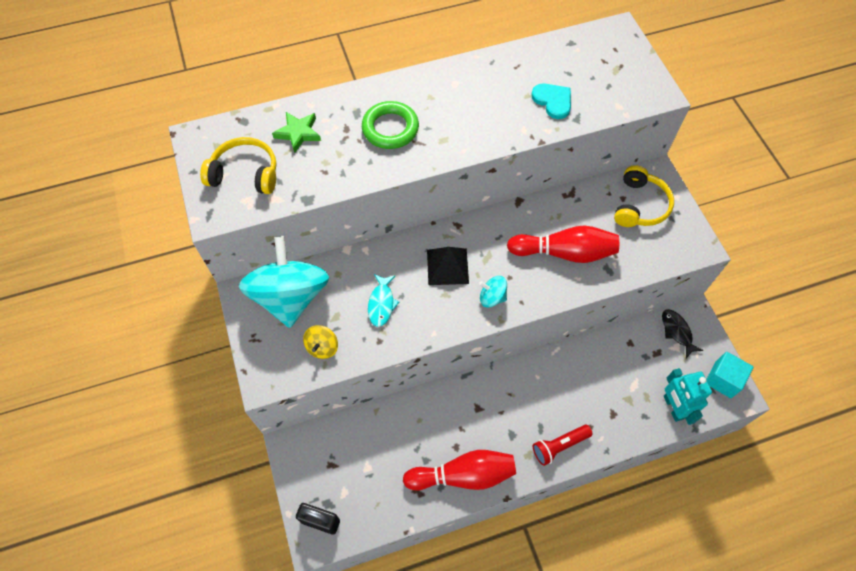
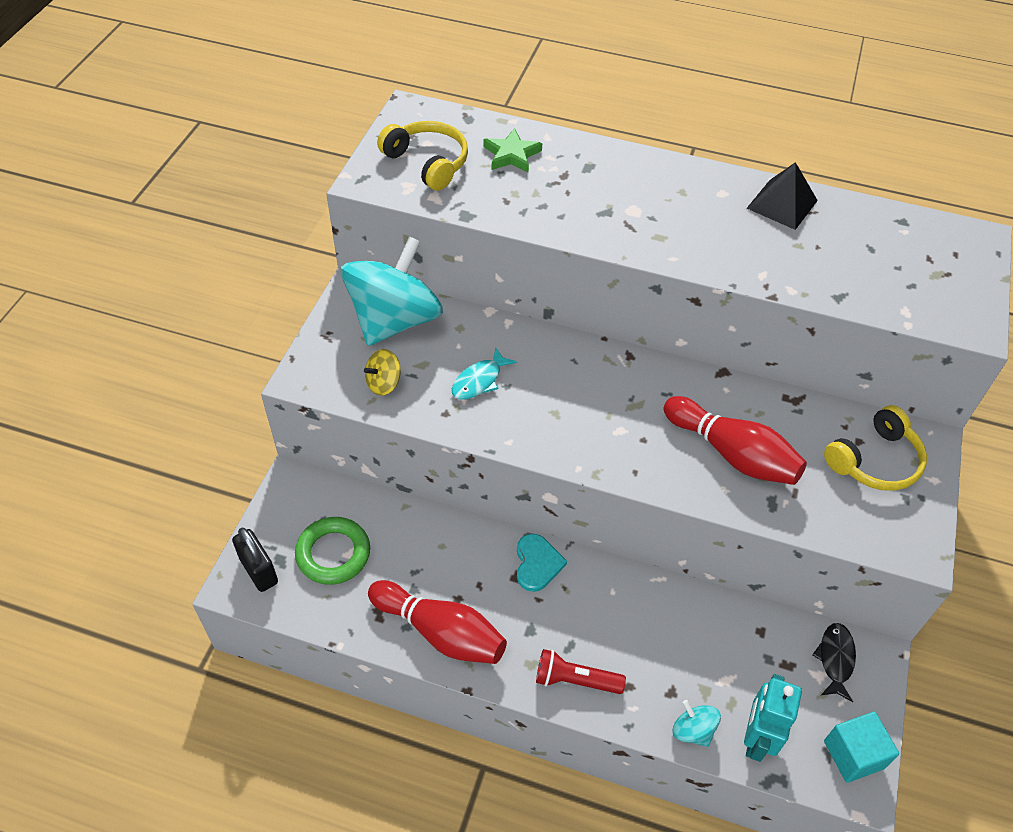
camera: 35 degrees right, 10 degrees down
(390, 128) = (610, 198): green ring -> green ring (333, 554)
(447, 266) = (582, 388): black pyramid -> black pyramid (782, 204)
(492, 297) = (605, 447): turquoise spinning top -> turquoise spinning top (693, 730)
(553, 101) = (825, 265): turquoise heart -> turquoise heart (537, 564)

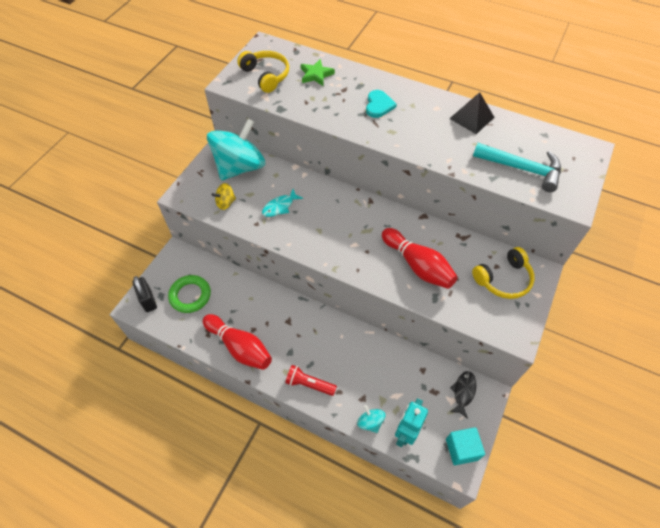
camera: 10 degrees right, 5 degrees up
(537, 564) = (302, 315): turquoise heart -> turquoise heart (379, 105)
(880, 278) = (521, 169): none -> turquoise hammer

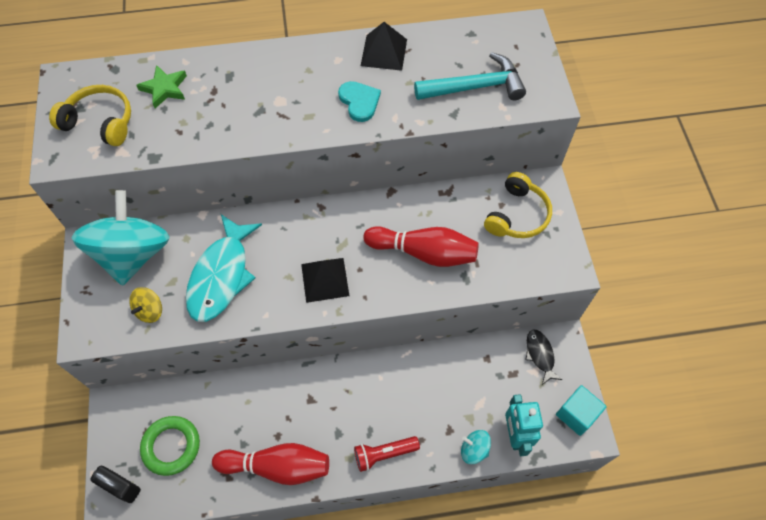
camera: 35 degrees left, 5 degrees up
(280, 207) = (221, 276): turquoise fish -> turquoise fish, size x1.95
(340, 244) = (325, 279): none -> black pyramid
(379, 105) = (270, 90): turquoise heart -> turquoise heart (359, 102)

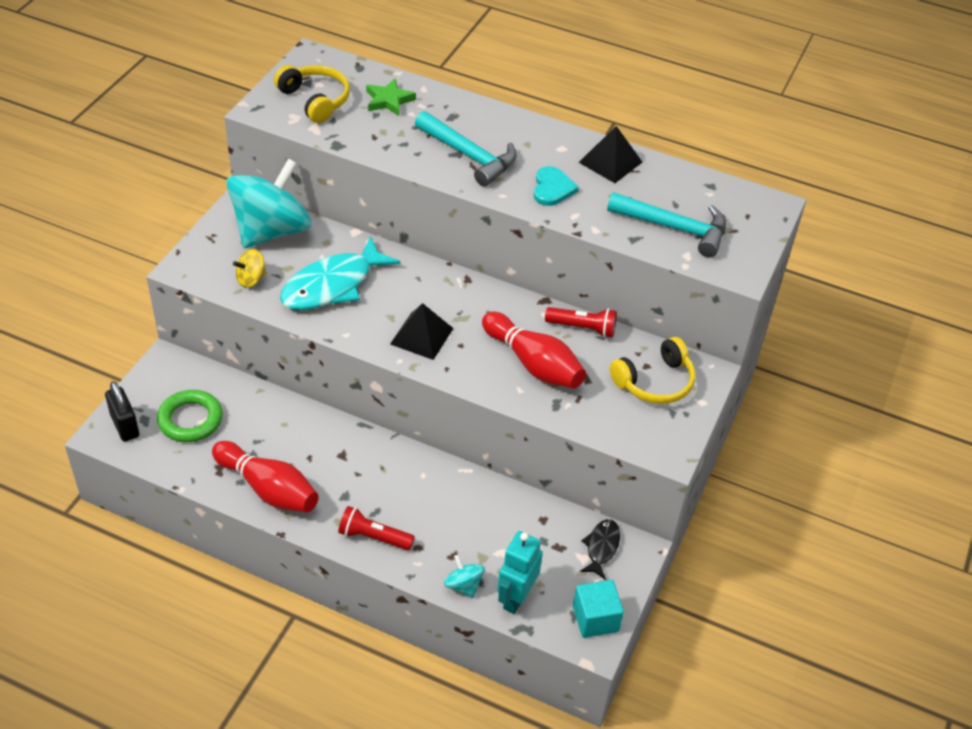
camera: 30 degrees right, 15 degrees down
(271, 107) = (469, 156): none -> turquoise hammer
(435, 199) = (582, 328): none -> red flashlight

